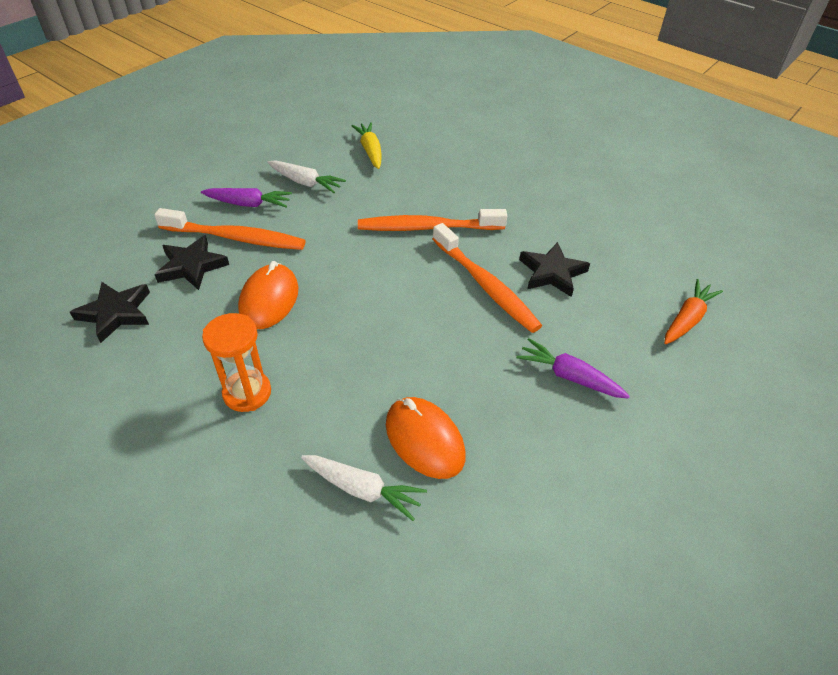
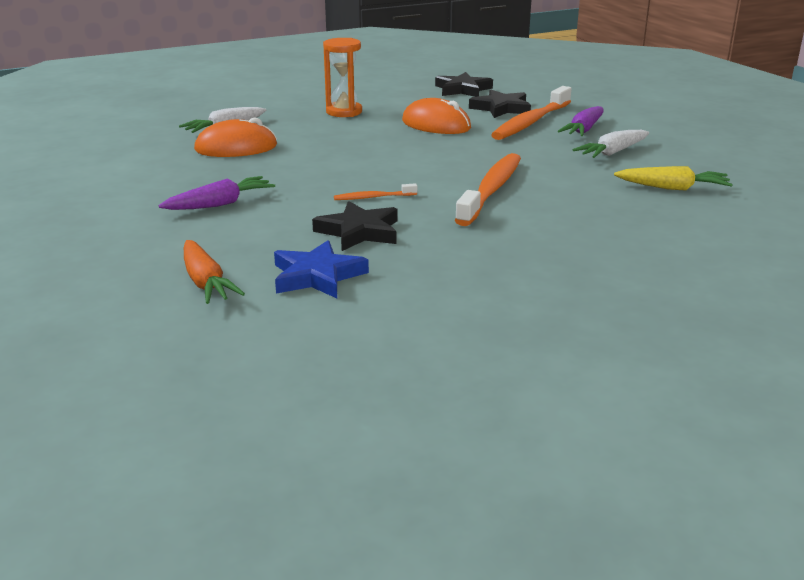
camera: 115 degrees right, 20 degrees down
(485, 285) = (373, 197): orange toothbrush -> orange toothbrush, size x0.46
(629, 270) = (317, 276): none -> blue star

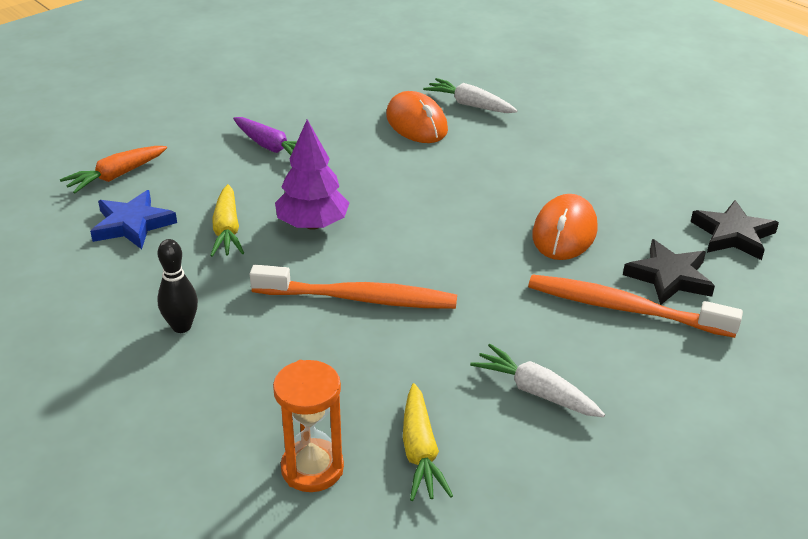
camera: 75 degrees right, 10 degrees up
(344, 112) = (570, 162): orange hourglass -> orange hourglass (312, 468)
(359, 232) = (227, 230): black star -> yellow carrot
(373, 197) = (313, 224): orange toothbrush -> purple tree
(507, 258) = (181, 326): none -> black bowling pin
(583, 130) = (620, 360): purple carrot -> none

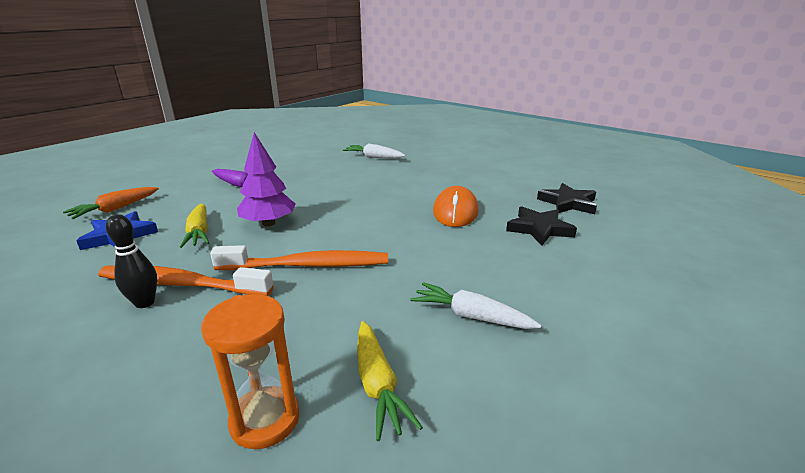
camera: 10 degrees left, 10 degrees down
(416, 123) = (340, 167): orange mouse -> none
(624, 308) = (517, 250): orange toothbrush -> orange toothbrush (181, 284)

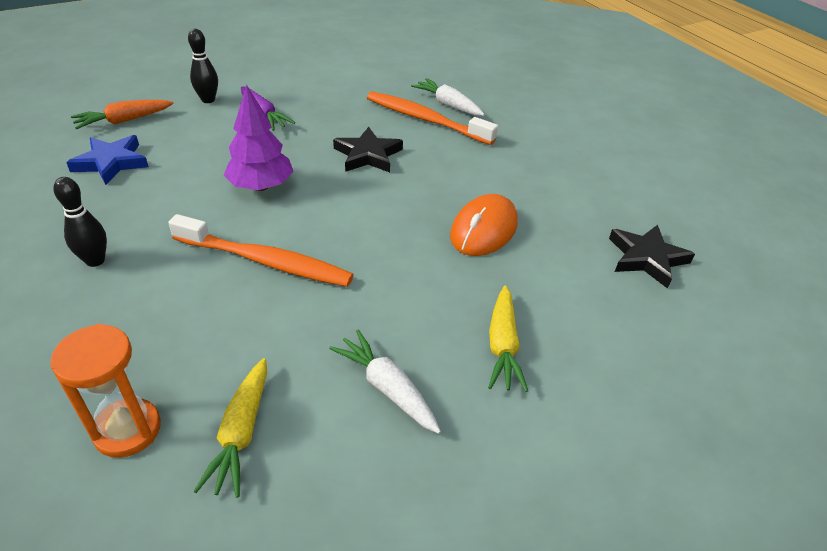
camera: 20 degrees right, 15 degrees up
(181, 284) = (136, 247): orange toothbrush -> orange toothbrush (425, 120)
(185, 185) = (208, 100): none -> black bowling pin
(199, 232) = (186, 180): yellow carrot -> yellow carrot (502, 345)
(539, 229) = (568, 290): black star -> black star (368, 155)

